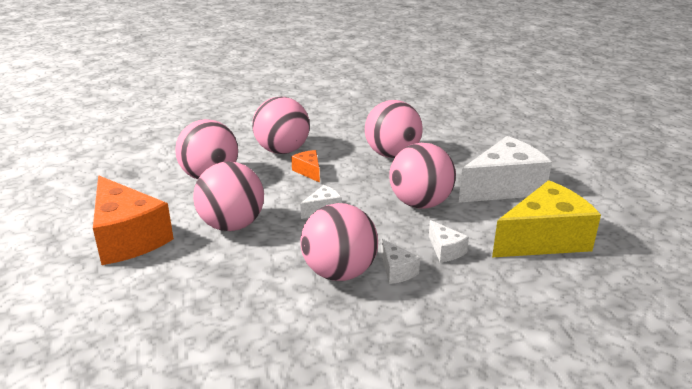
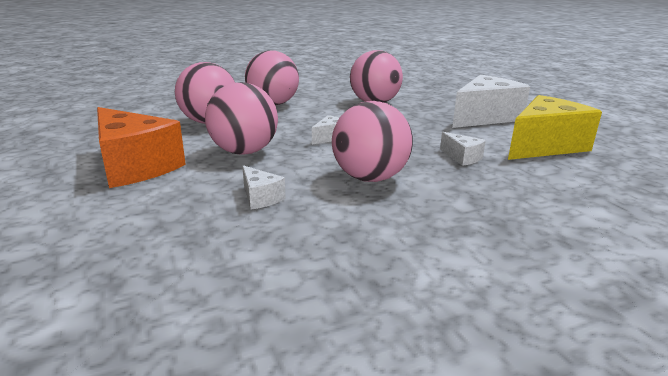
camera: 10 degrees left, 5 degrees down
(308, 171) = (304, 115): orange cheese -> none
(397, 271) = (426, 173): white cheese -> white cheese (260, 198)
(420, 203) = (418, 130): pink ball -> none

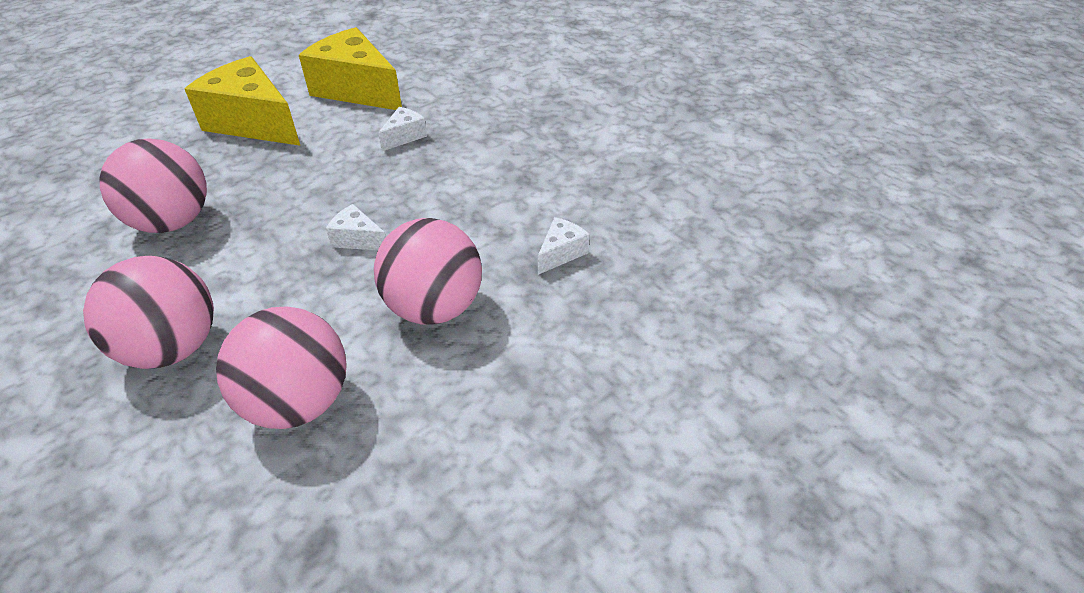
camera: 105 degrees left, 20 degrees up
(135, 166) = (524, 405): orange cheese -> none
(370, 178) = (482, 189): pink ball -> none
(484, 117) = (253, 123): white cheese -> yellow cheese

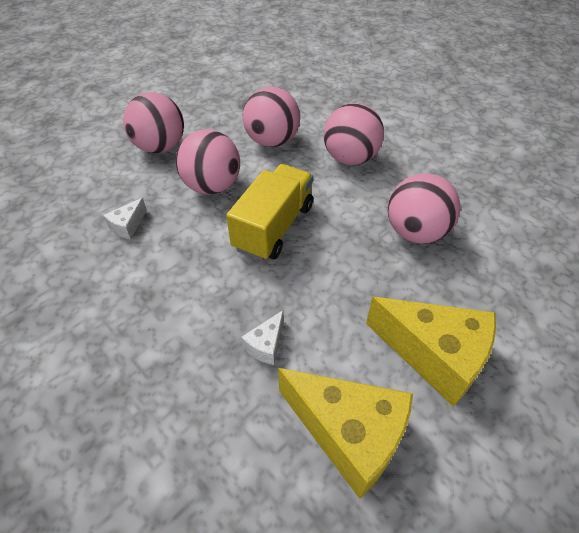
camera: 175 degrees right, 5 degrees up
(357, 239) = (273, 227): white cheese -> yellow truck
(528, 402) = (160, 147): none -> pink ball

